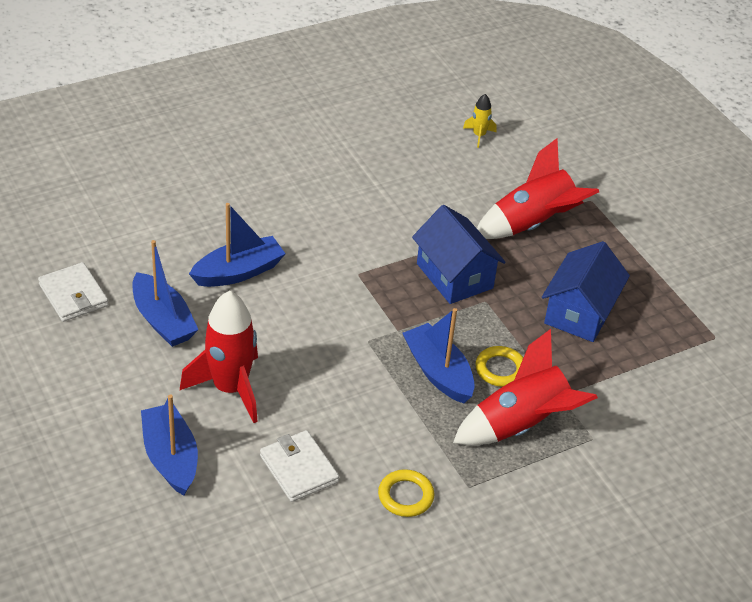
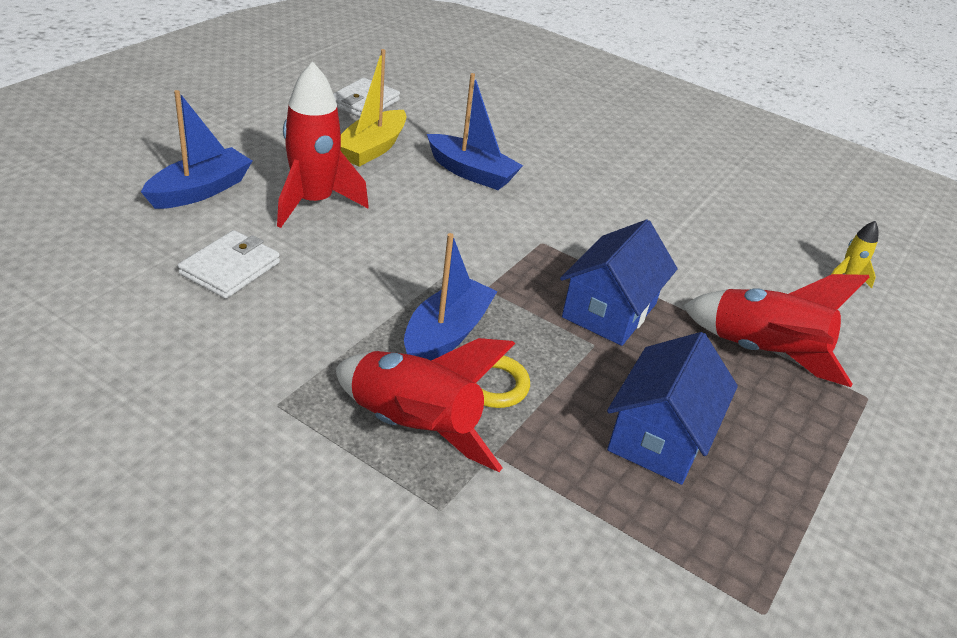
camera: 60 degrees right, 5 degrees down
(163, 320) = (372, 148): blue boat -> yellow boat
(405, 496) = (232, 355): yellow ring -> none
(580, 312) = (659, 436): blue house -> blue house turned 60 degrees counterclockwise

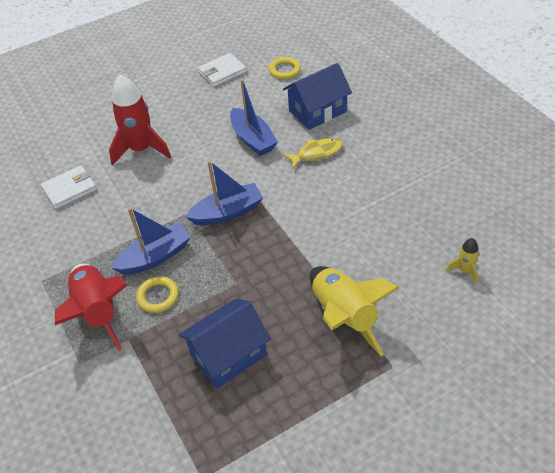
camera: 35 degrees right, 10 degrees up
(200, 190) = (86, 132): blue boat -> blue boat (227, 212)
(372, 148) = (202, 111): yellow boat -> none
(450, 95) = (284, 70): none -> yellow ring
(569, 179) = (316, 153): none -> yellow fish
(609, 310) = (265, 261): blue house -> blue house (317, 111)
(763, 353) = (344, 316): red rocket -> yellow rocket

